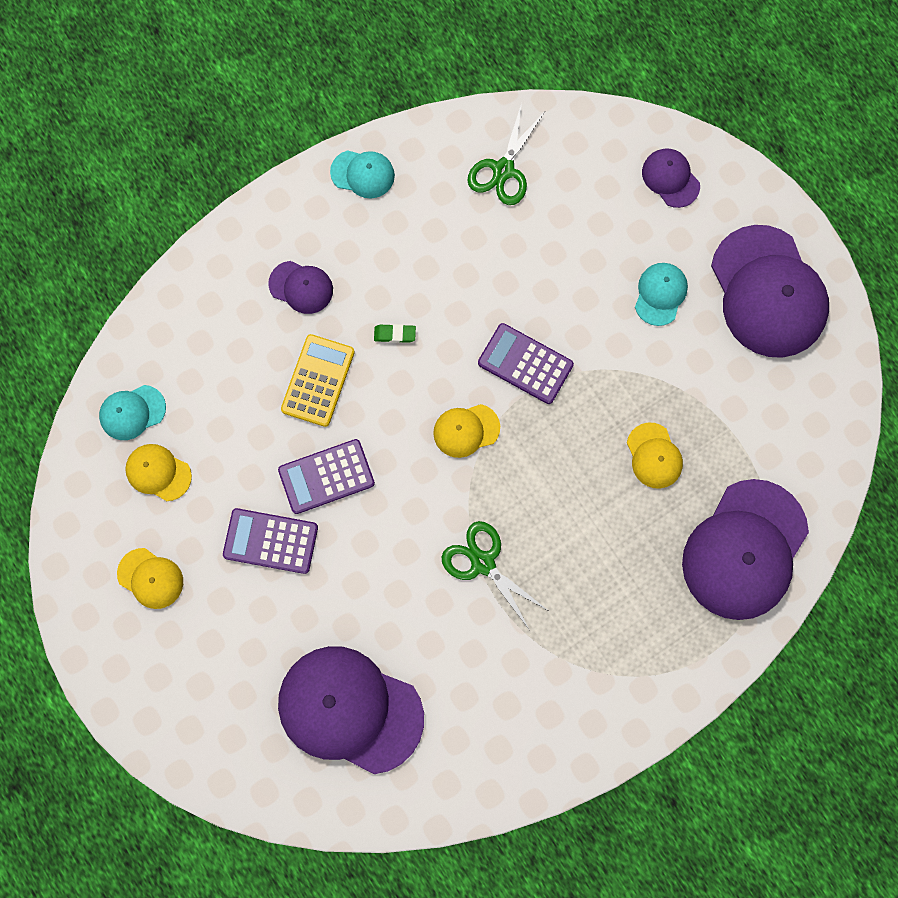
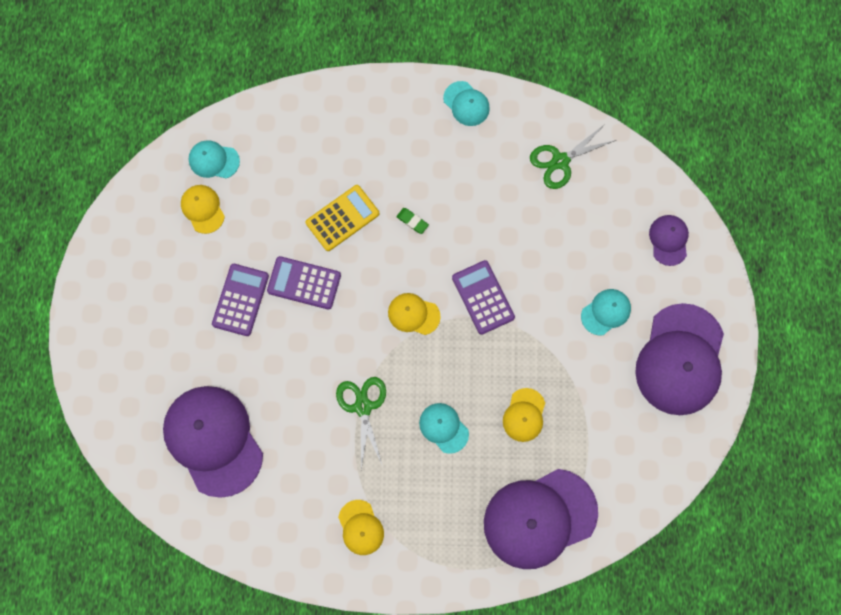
camera: 35 degrees right, 0 degrees up
(150, 578) = (151, 272): yellow cap -> yellow cap (361, 527)
(270, 541) = (240, 300): purple calculator -> purple calculator turned 60 degrees clockwise
(301, 287) = (374, 151): purple cap -> none
(582, 526) = (443, 428): none -> turquoise cap

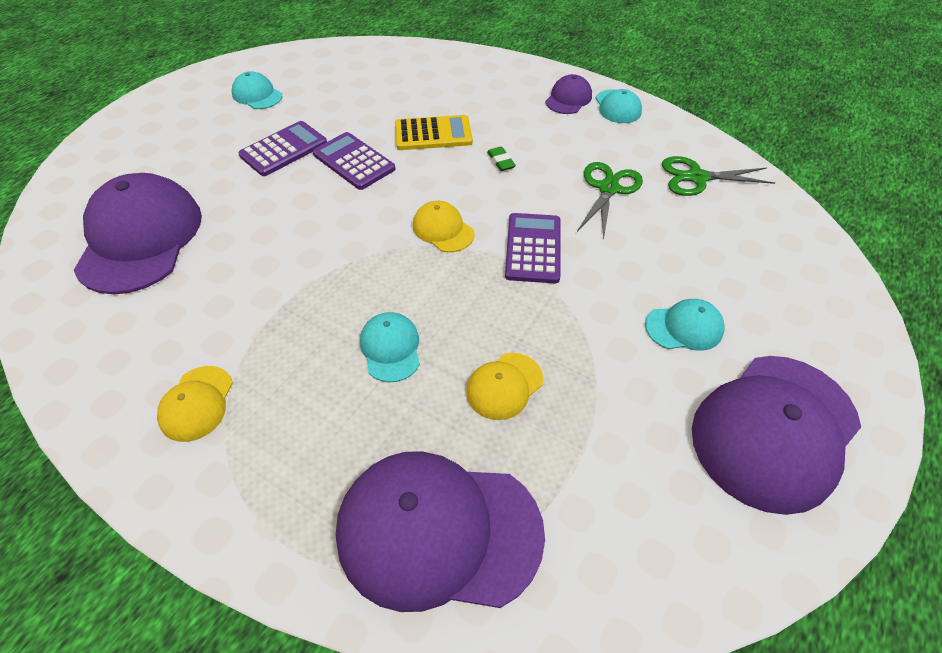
camera: 30 degrees right, 25 degrees down
(203, 209) = (315, 84): yellow cap -> none
(214, 160) = (355, 62): turquoise cap -> turquoise cap (257, 95)
(363, 407) = (317, 283): green scissors -> green scissors (608, 189)
(668, 240) = (808, 293): purple cap -> purple cap (568, 98)

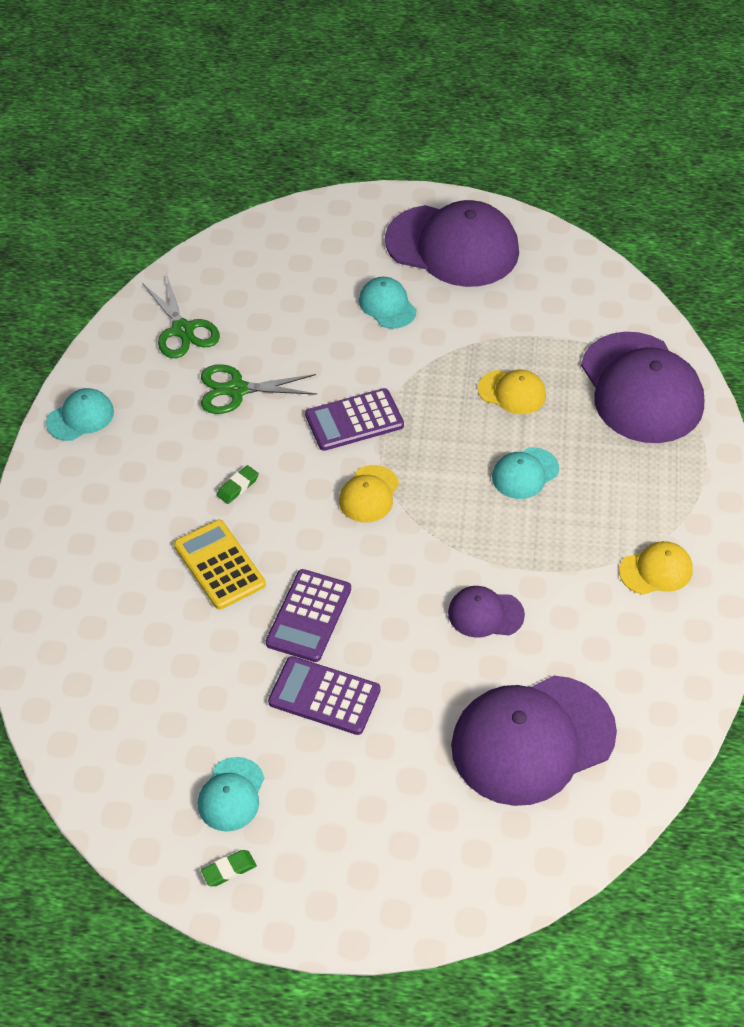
camera: 115 degrees left, 0 degrees up
(213, 82) = (229, 870): none -> green eraser
(568, 98) = (83, 465): purple cap -> purple cap (485, 614)

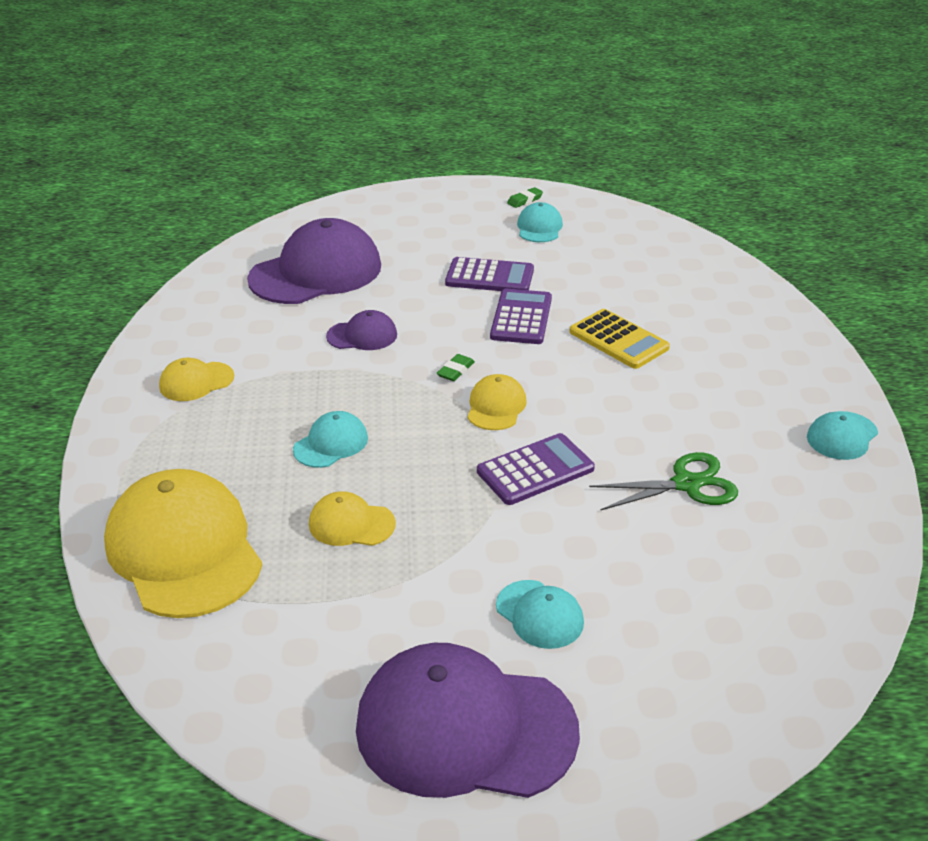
camera: 170 degrees right, 15 degrees down
(182, 330) = (796, 543): green scissors -> none
(238, 487) = (634, 397): green eraser -> green eraser (455, 370)
(641, 388) = (184, 550): purple cap -> yellow cap

